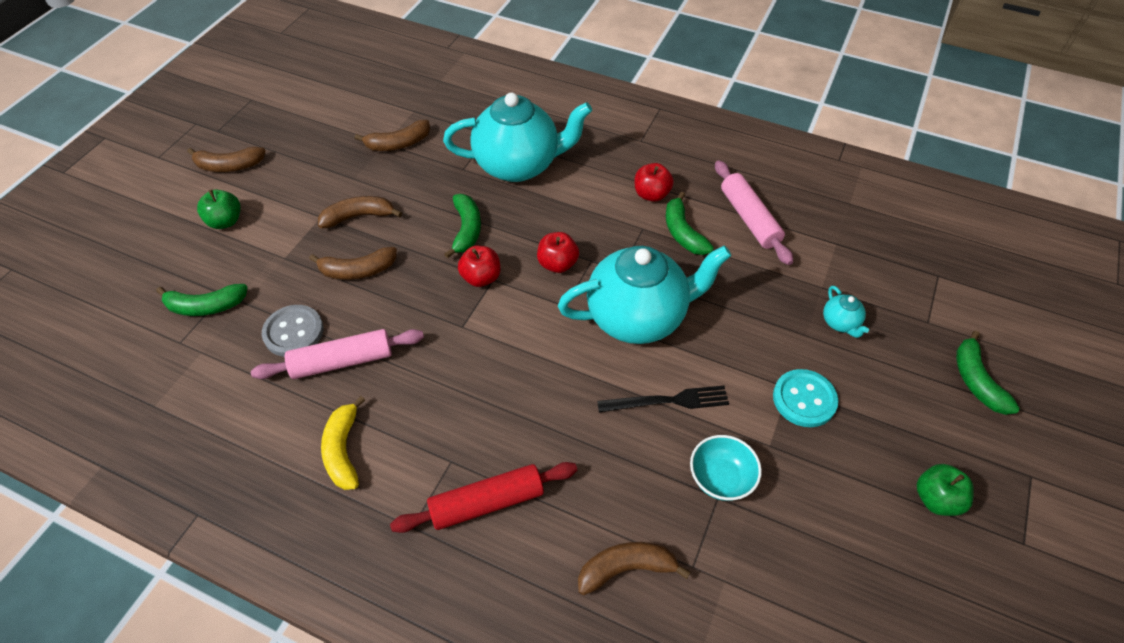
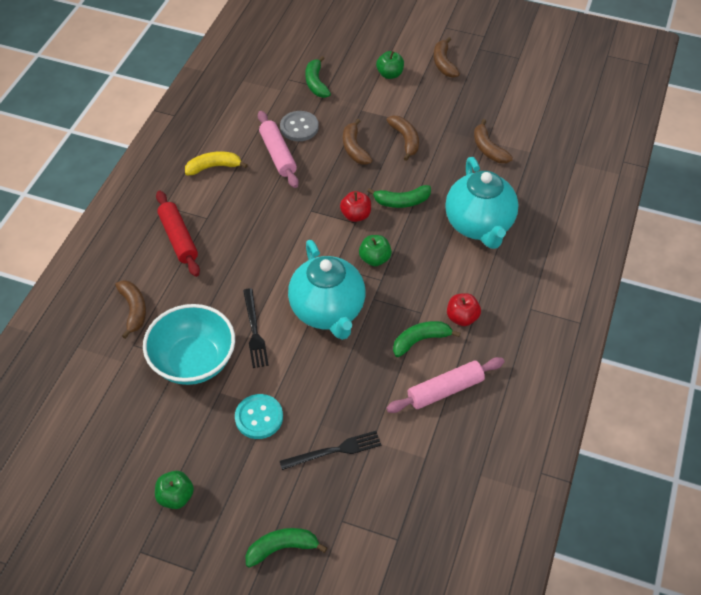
camera: 85 degrees right, 0 degrees up
(557, 264) = (375, 259): red apple -> green apple
(720, 478) = (193, 361): turquoise bowl -> turquoise bowl, size x1.88
(840, 323) = (334, 450): turquoise teapot -> black fork

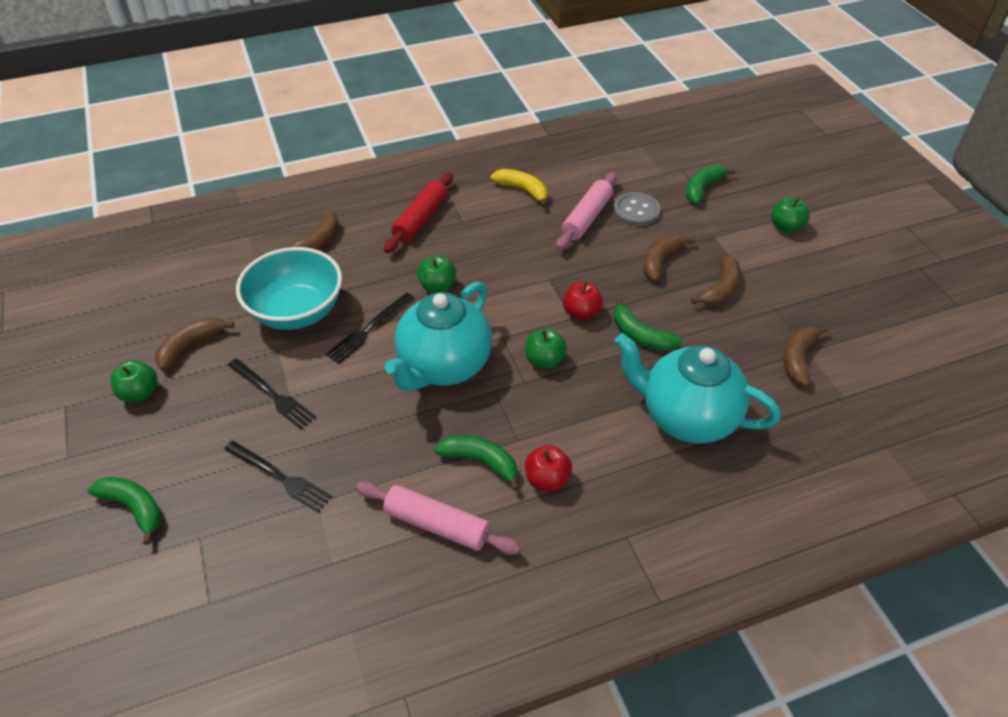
camera: 50 degrees right, 5 degrees down
(254, 270) = (437, 286): none -> green apple
(259, 417) = (273, 395): turquoise button -> black fork
(443, 63) = (858, 254): brown banana -> brown banana (190, 346)
(479, 225) = (686, 416): turquoise teapot -> turquoise teapot turned 75 degrees clockwise

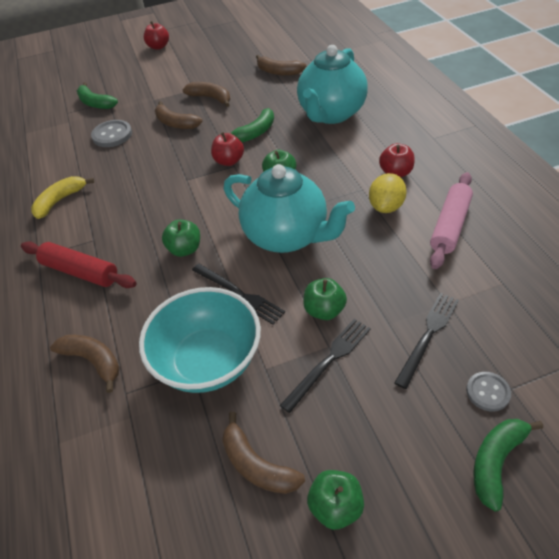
camera: 85 degrees left, 0 degrees up
(201, 516) = (488, 392): none -> grey button
(481, 461) = (386, 206): green banana -> yellow lemon
(586, 218) = (113, 161): pink rolling pin -> none
(785, 227) = (151, 70): green apple -> green apple (324, 310)
(852, 227) = (158, 47): none -> red apple

